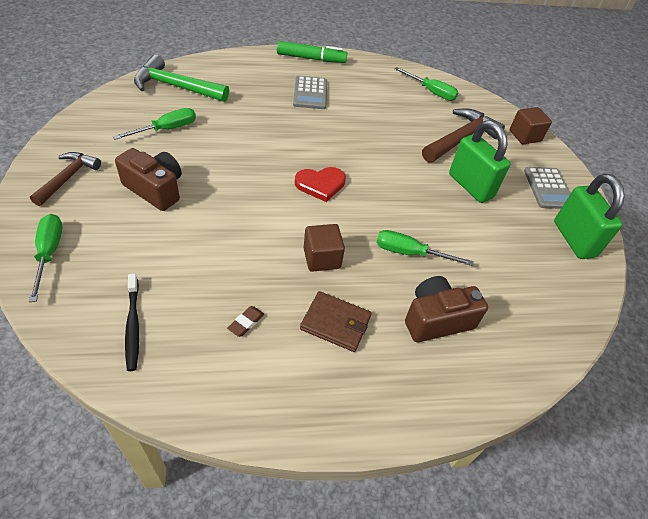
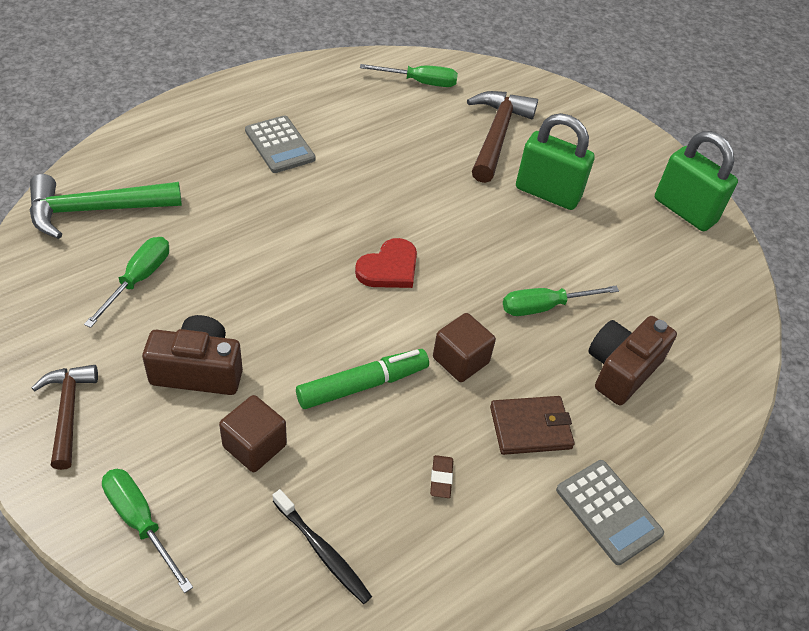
camera: 30 degrees left, 0 degrees up
(311, 58) = (240, 91): green marker -> green marker (362, 385)
(525, 136) = (559, 101): brown cube -> brown cube (254, 446)
(548, 188) = (624, 160): grey calculator -> grey calculator (608, 511)

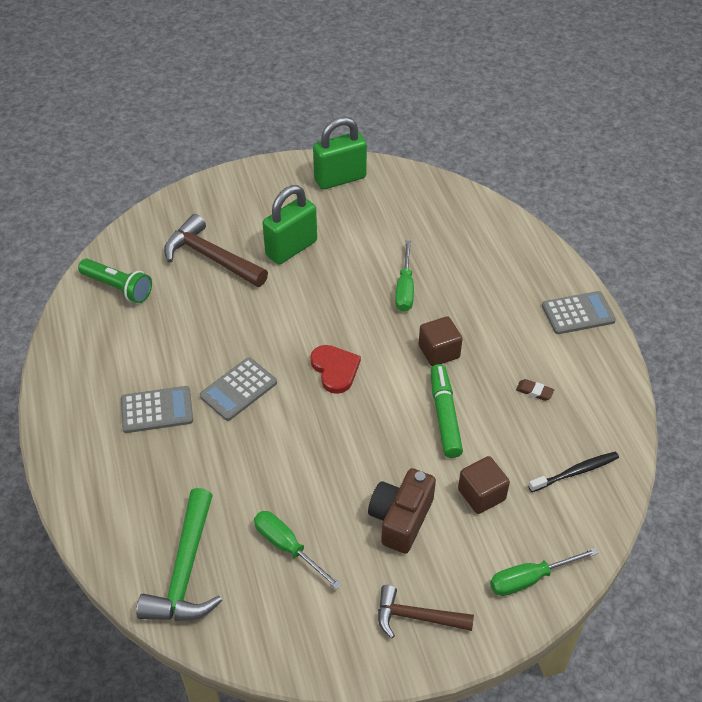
camera: 65 degrees left, 0 degrees up
(329, 196) = (238, 389): none -> grey calculator
(420, 82) = (118, 287): green screwdriver -> green flashlight
(530, 427) = (506, 331): brown wallet -> none
(621, 369) = (472, 267): brown camera -> none

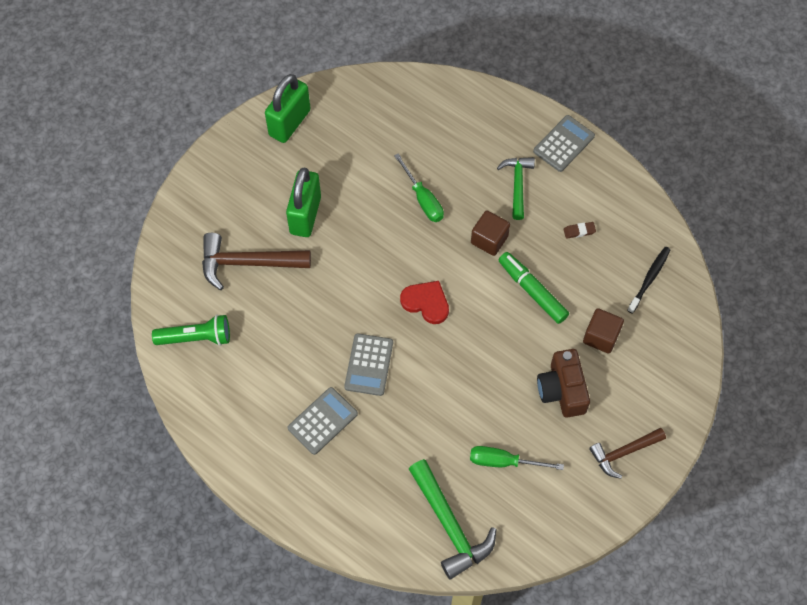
camera: 35 degrees left, 15 degrees up
(504, 322) = (517, 184): none -> green hammer
(530, 579) = (674, 377): green screwdriver -> none

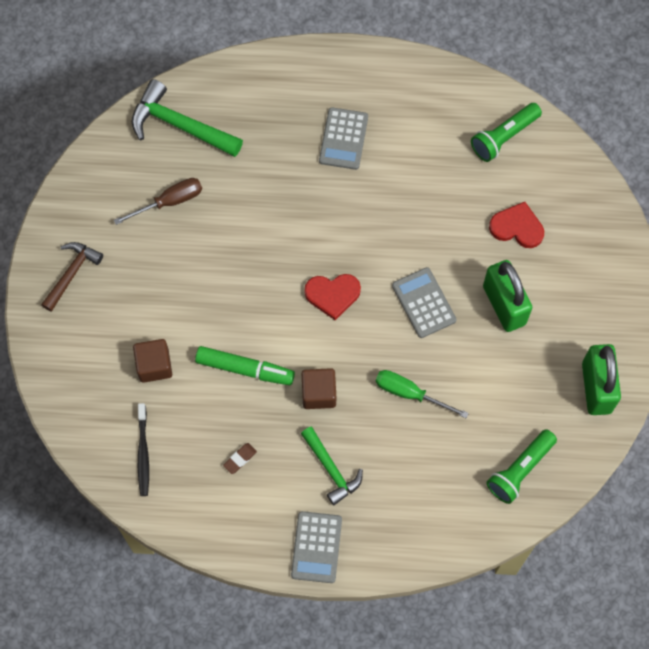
camera: 145 degrees right, 5 degrees up
(247, 263) = (517, 227): brown hammer -> red heart
(369, 365) = (341, 208): grey calculator -> grey calculator (423, 303)
(386, 106) = (520, 470): none -> green flashlight
(504, 462) = (169, 202): green screwdriver -> brown screwdriver
(562, 390) = (159, 294): brown camera -> none

